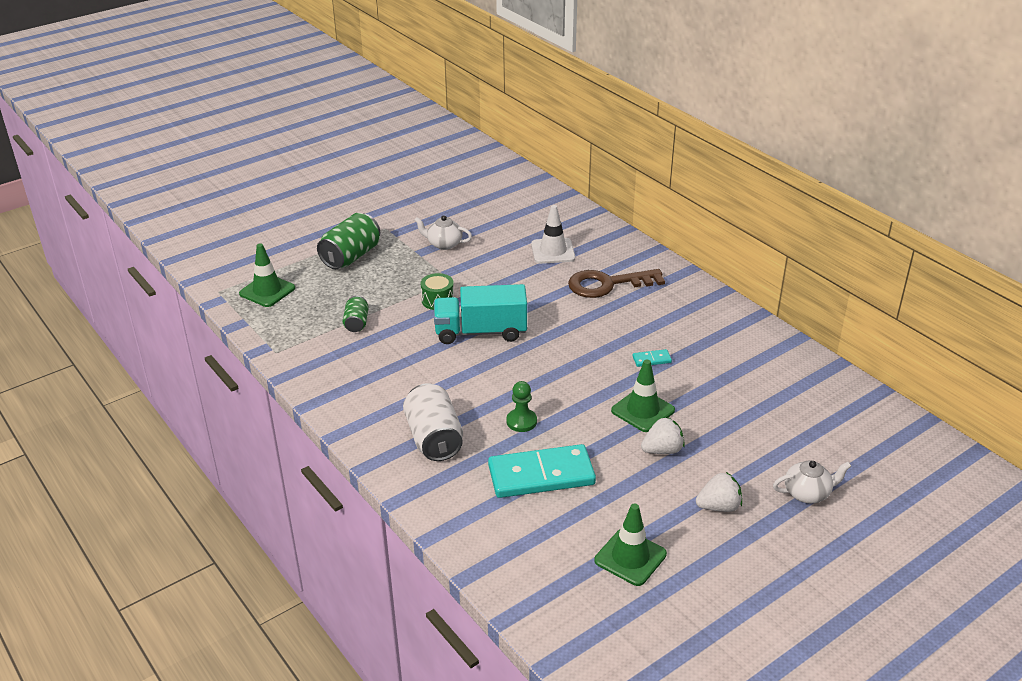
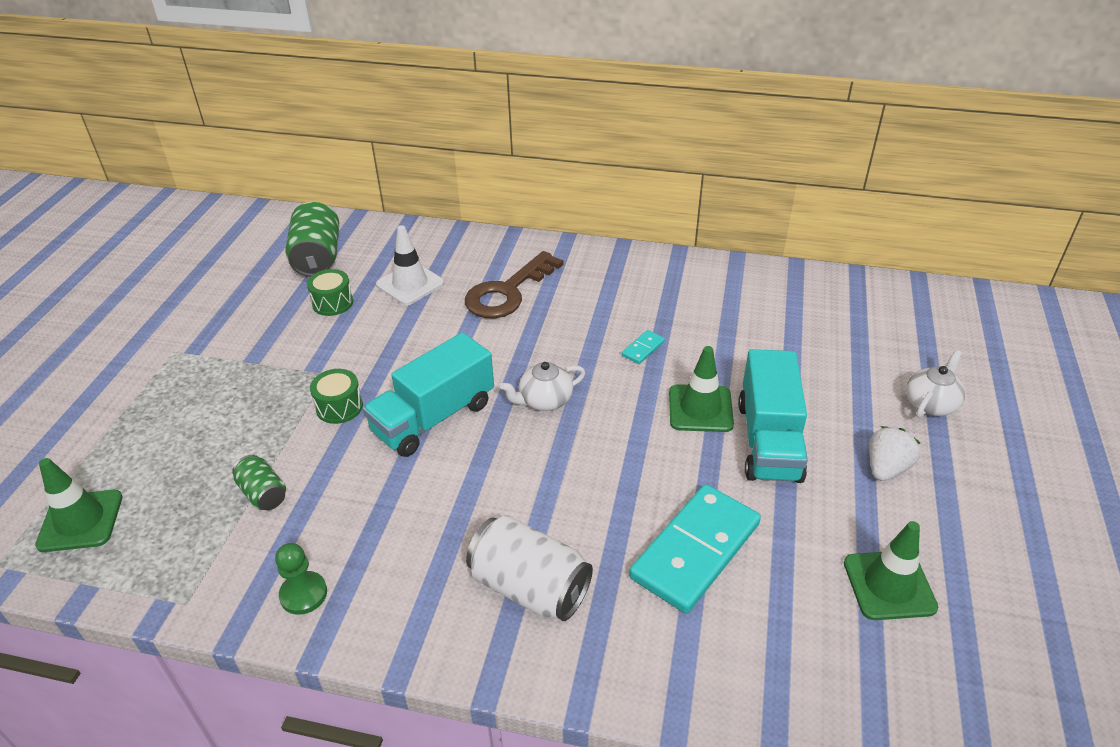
camera: 40 degrees left, 5 degrees up
(351, 256) = (162, 410): green can -> green can (318, 258)
(444, 244) = (272, 335): white teapot -> white teapot (544, 401)
(495, 241) = (333, 303): none -> green drum
(521, 421) = (600, 499): green pawn -> green pawn (303, 594)
(662, 450) = (768, 440): white strawberry -> turquoise truck

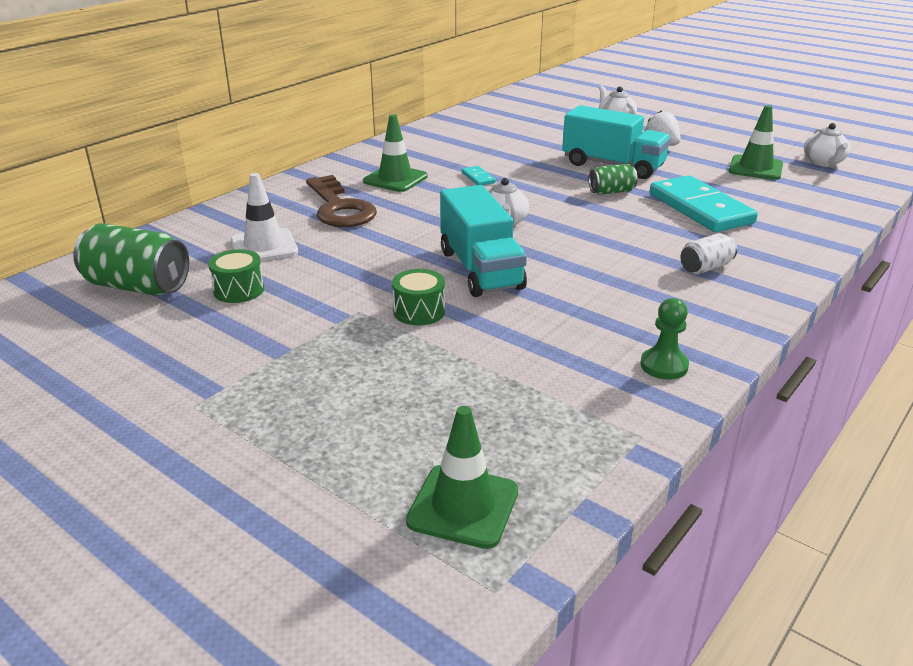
camera: 65 degrees left, 10 degrees down
(263, 494) = (513, 371): green can -> green can (611, 192)
(530, 587) = (705, 267): white can -> white can, size x0.55
(700, 408) = (563, 176): green traffic cone -> green traffic cone (395, 179)
(992, 669) = (823, 162): none -> white teapot

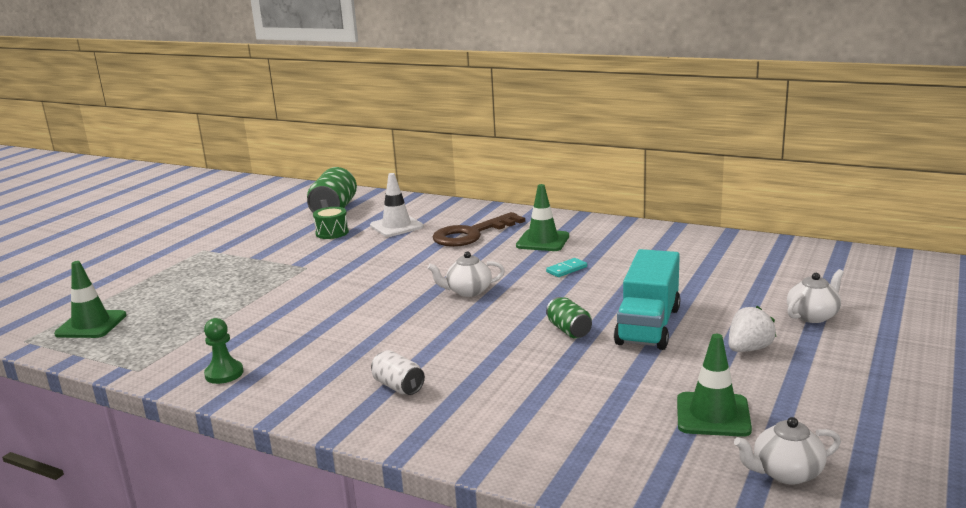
camera: 80 degrees right, 10 degrees down
(419, 311) = (306, 284): green drum -> none
(480, 269) = (374, 294): turquoise truck -> none
(700, 208) = (548, 380): turquoise domino -> none

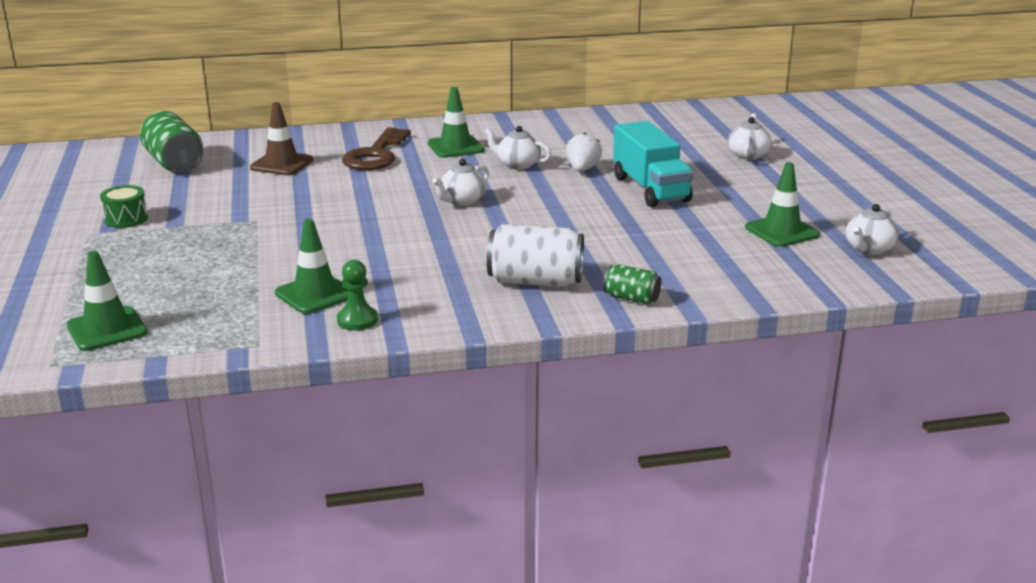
camera: 40 degrees left, 5 degrees up
(238, 341) = (315, 294): none -> green traffic cone
(332, 233) = (218, 184): green drum -> green drum (126, 219)
(396, 226) = (282, 164): white traffic cone -> brown traffic cone
(398, 386) = (535, 281): white can -> white can, size x1.81
(566, 269) = (517, 164): turquoise domino -> white teapot
(569, 330) = (598, 207): green can -> green can (631, 298)
(749, 349) = (741, 186): white strawberry -> white strawberry (582, 169)

